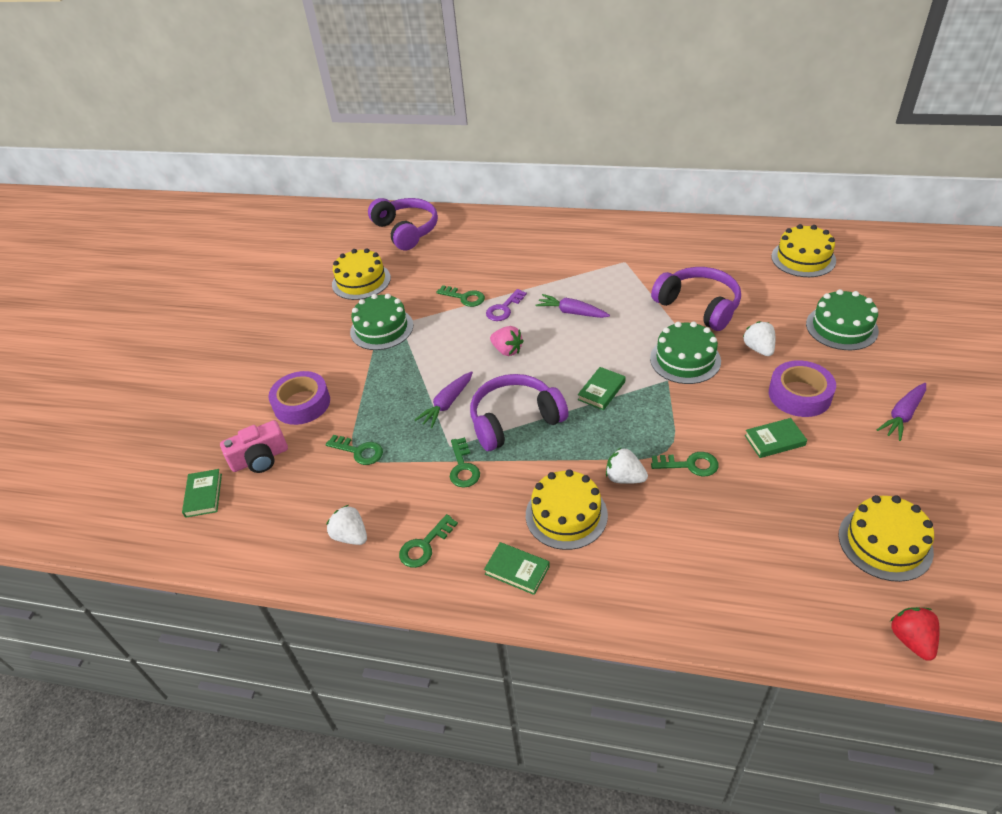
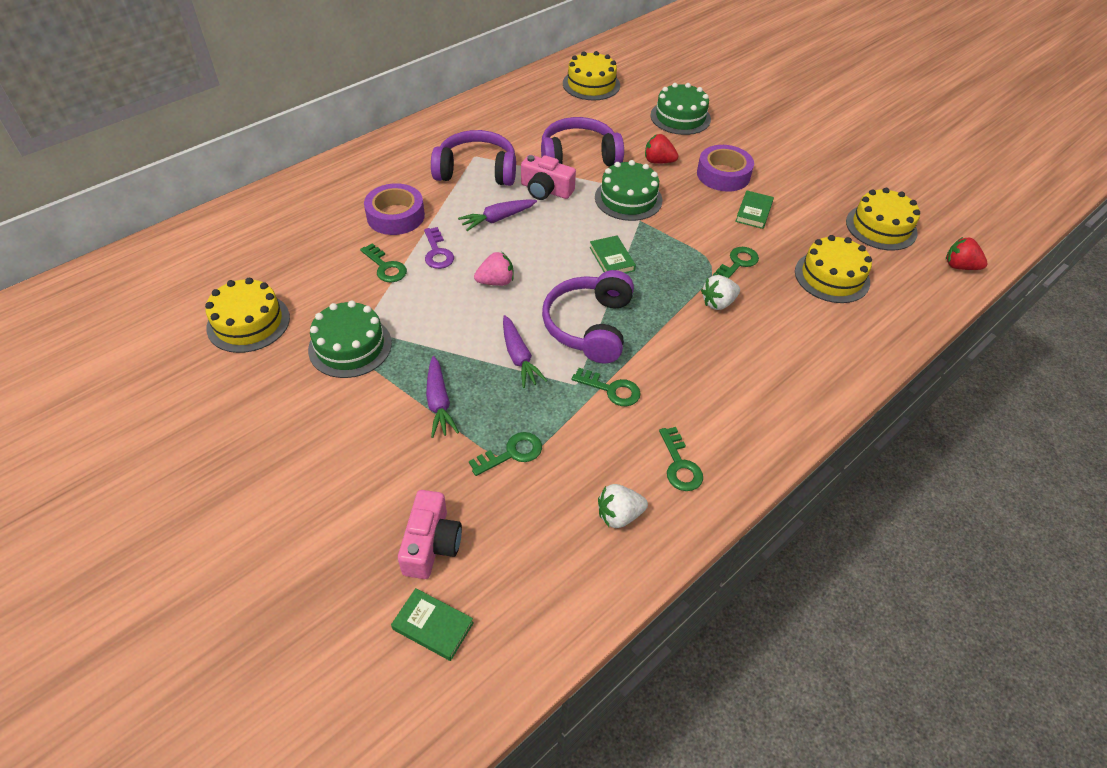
camera: 60 degrees left, 5 degrees up
(302, 403) = (386, 467): purple tape -> purple tape (395, 216)
(406, 231) = (216, 248): purple headphones -> purple headphones (476, 171)
(464, 297) = (385, 267): green key -> green key turned 75 degrees clockwise
(517, 570) = (758, 418): green book -> none
(566, 515) = (725, 356): yellow cake -> yellow cake (832, 277)
(635, 314) = (546, 190): none -> pink camera
(758, 349) = (658, 161): white strawberry -> red strawberry
(902, 415) = (785, 150): purple carrot -> purple carrot (439, 402)

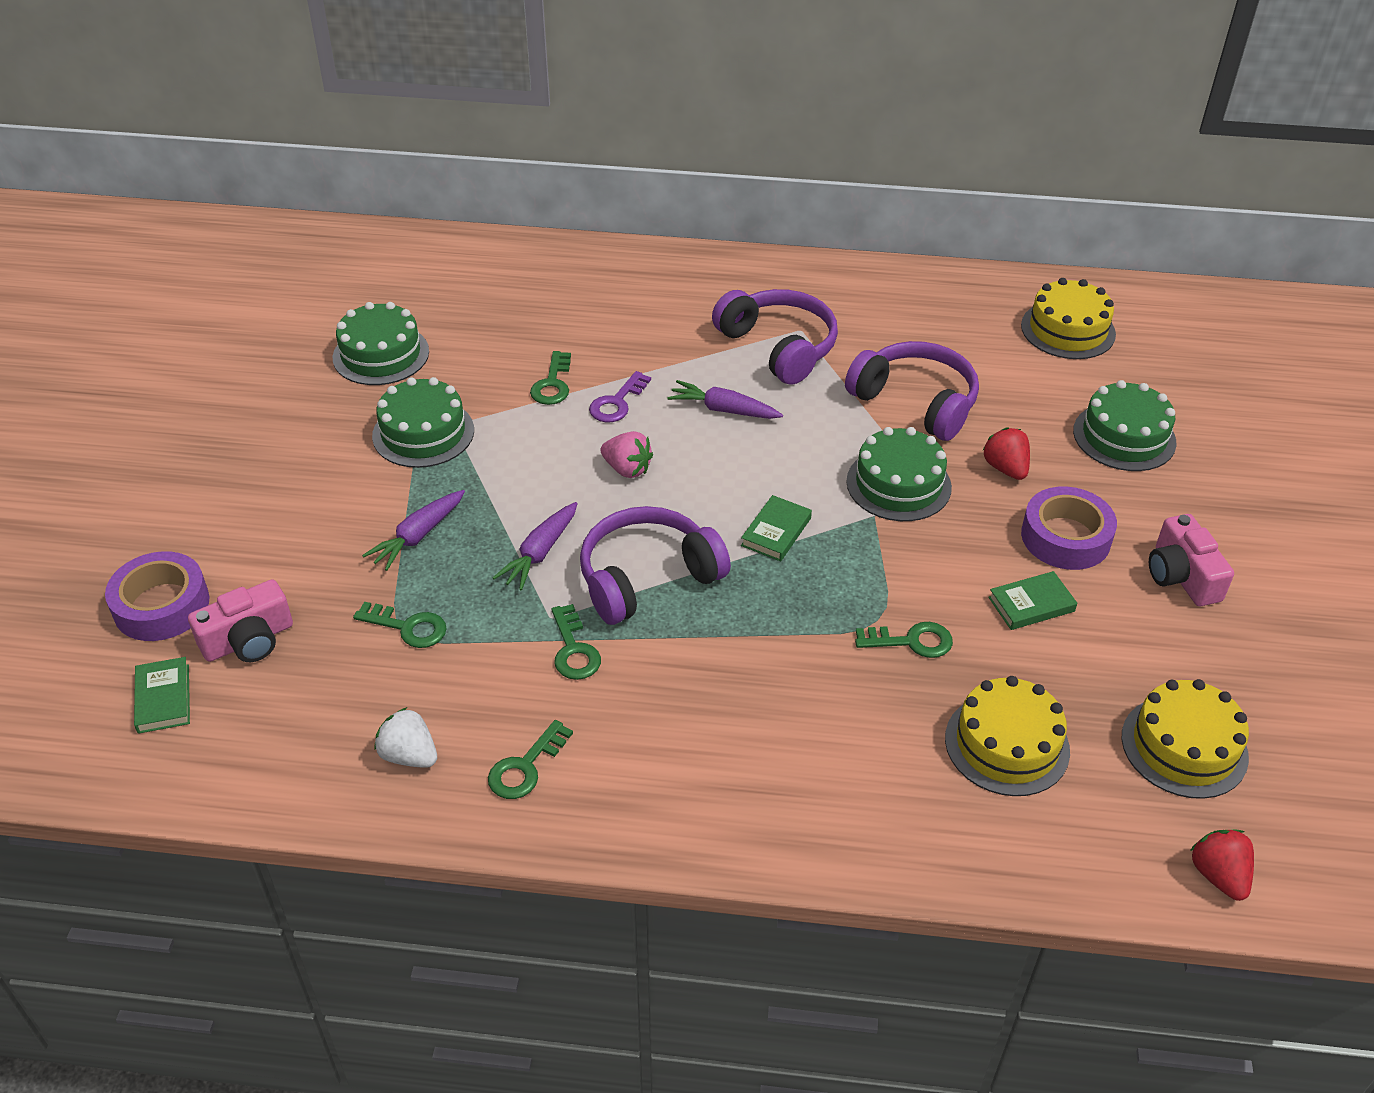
camera: 50 degrees right, 5 degrees down
(248, 322) = (381, 354): yellow cake -> green cake
(395, 216) = (632, 341): purple tape -> purple tape (161, 605)
(546, 190) = (820, 414): pink camera -> pink camera (1181, 576)
(718, 303) = (817, 662): white strawberry -> none

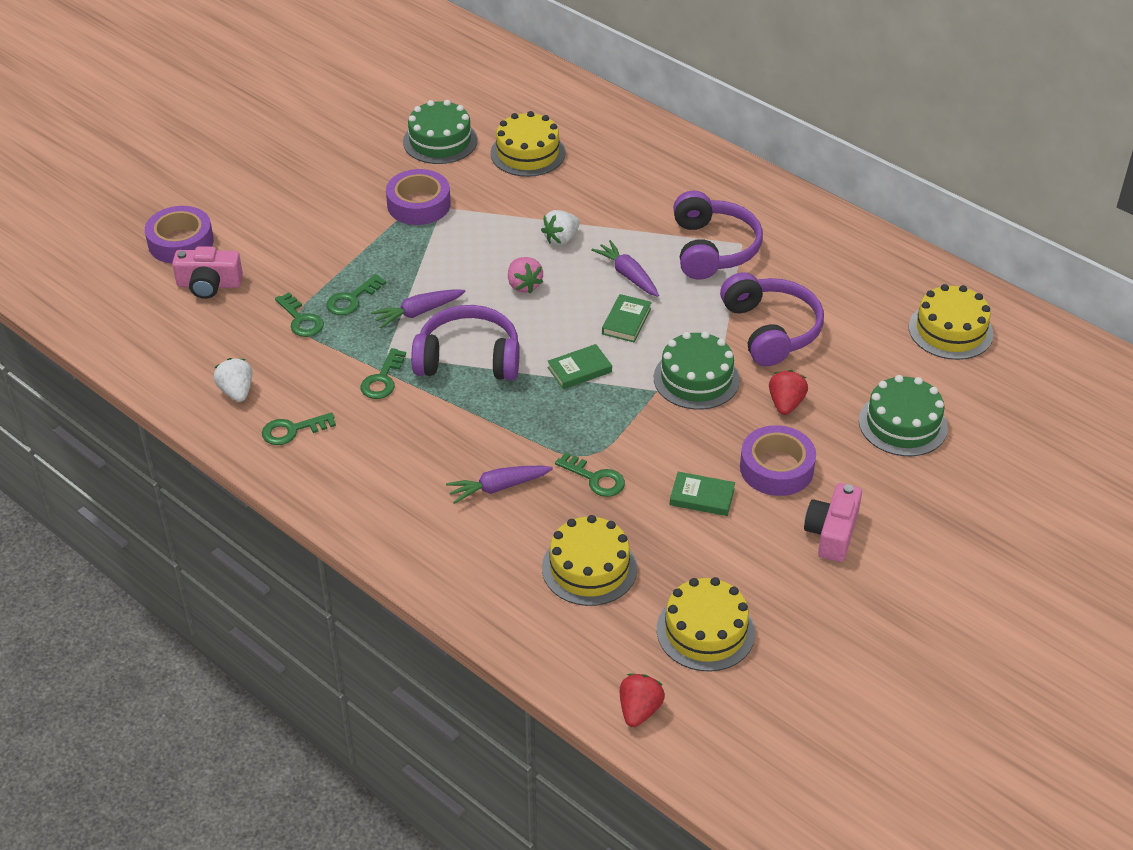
camera: 35 degrees right, 0 degrees up
(163, 698) = (138, 295): green book -> green book (626, 321)
(418, 536) = (356, 268): purple carrot -> purple carrot (498, 487)
(423, 433) = (419, 204): green cake -> purple tape
(492, 329) = (527, 153): none -> yellow cake
(552, 384) = (531, 208): green key -> green key (352, 299)
(617, 402) = (561, 239): purple key -> white strawberry

